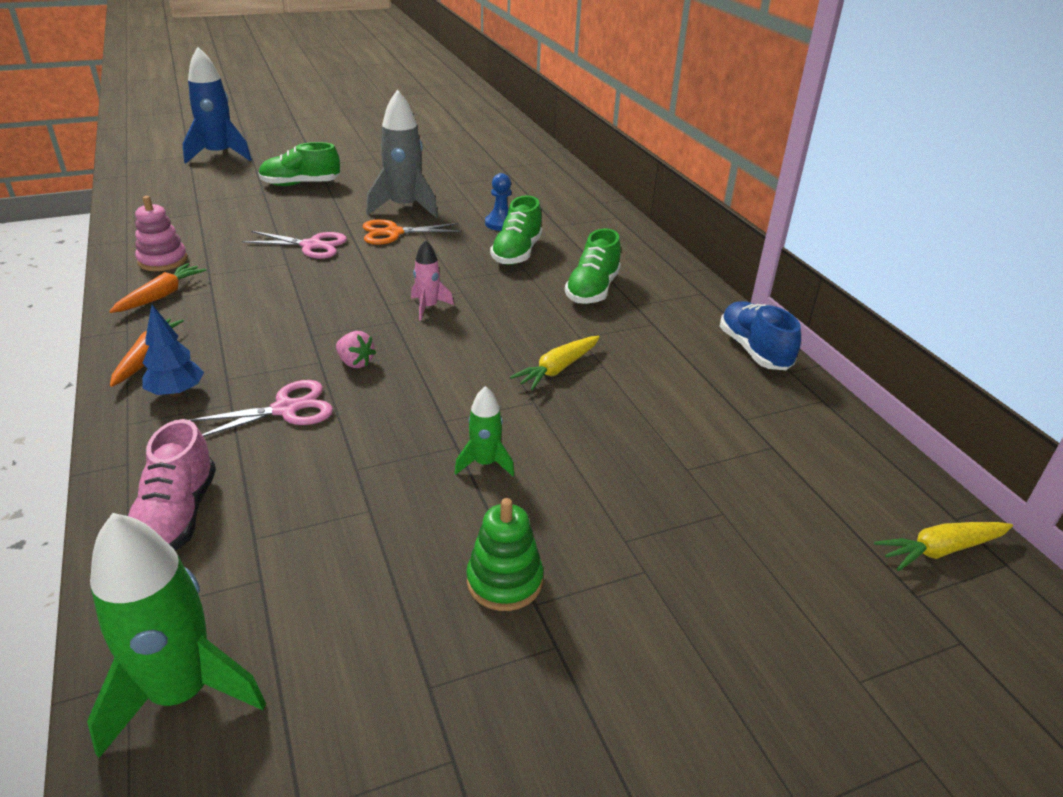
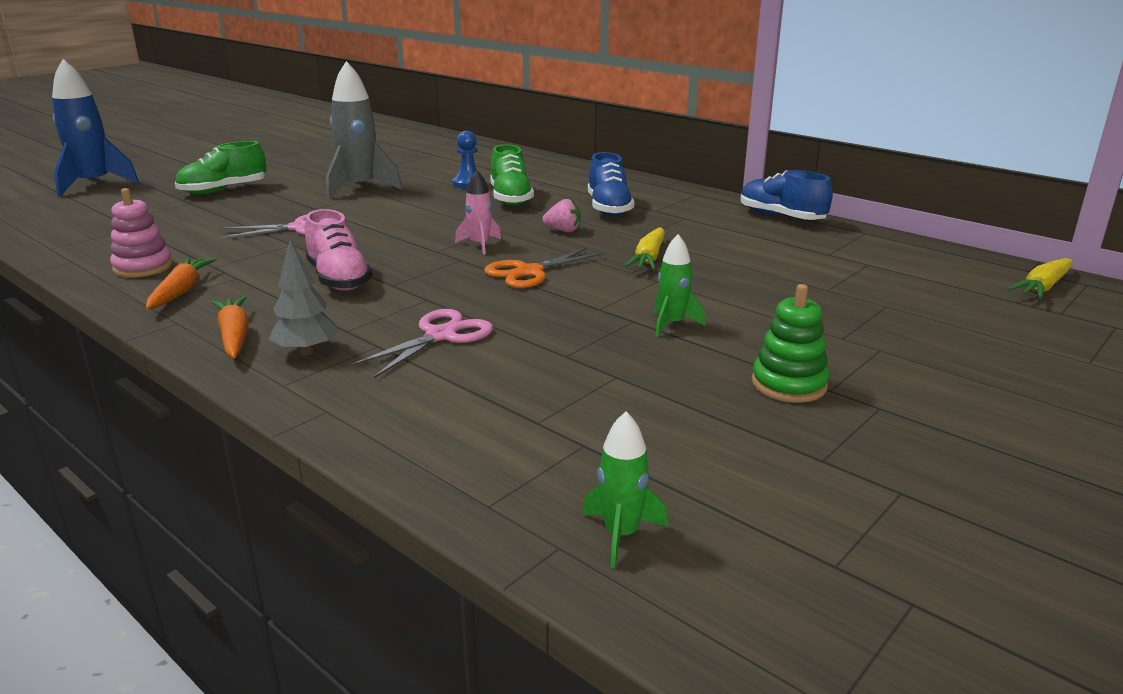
camera: 25 degrees left, 10 degrees down
(176, 516) = (438, 430): pink shoe -> pink shoe (339, 279)
(177, 392) = (306, 351): blue tree -> grey tree
(182, 692) = (621, 534): green rocket -> green rocket, size x0.52
(355, 362) = (463, 292): pink strawberry -> pink strawberry (563, 231)
(393, 233) = (374, 206): orange scissors -> orange scissors (529, 272)
(592, 290) = (608, 208): green shoe -> blue shoe

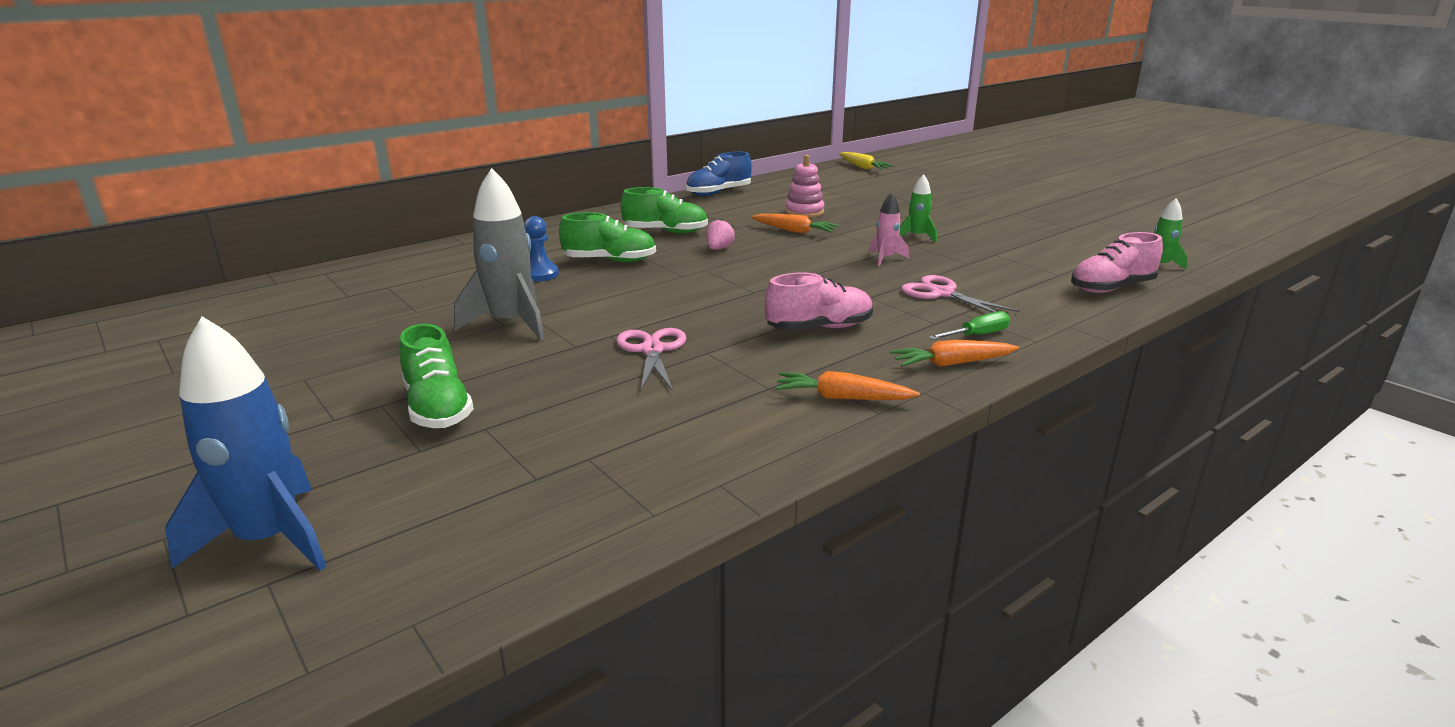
camera: 80 degrees left, 0 degrees up
(143, 267) = (760, 429): pink stacking toy -> pink stacking toy (804, 212)
(306, 351) = (977, 335): grey tree -> green screwdriver
(480, 245) = (744, 276): pink rocket -> pink rocket (885, 258)
(481, 462) = (1111, 288): none -> pink shoe
(529, 272) = (816, 264): orange scissors -> none
(608, 208) = (665, 232): blue shoe -> green shoe
(649, 258) = (794, 231): yellow carrot -> orange carrot
(788, 384) = (995, 223): green stacking toy -> none

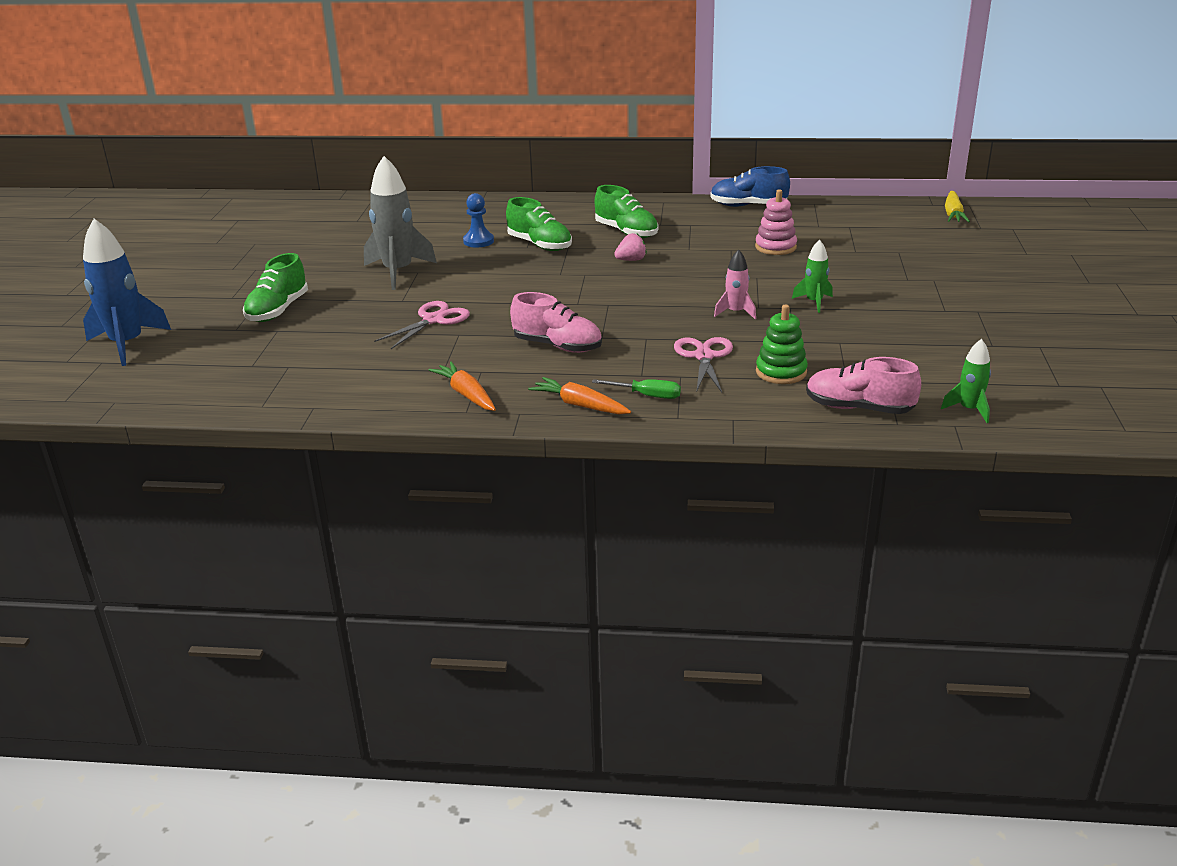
camera: 45 degrees right, 5 degrees up
(794, 231) = (723, 263): orange carrot -> none
(1013, 284) = (781, 372): none -> green stacking toy

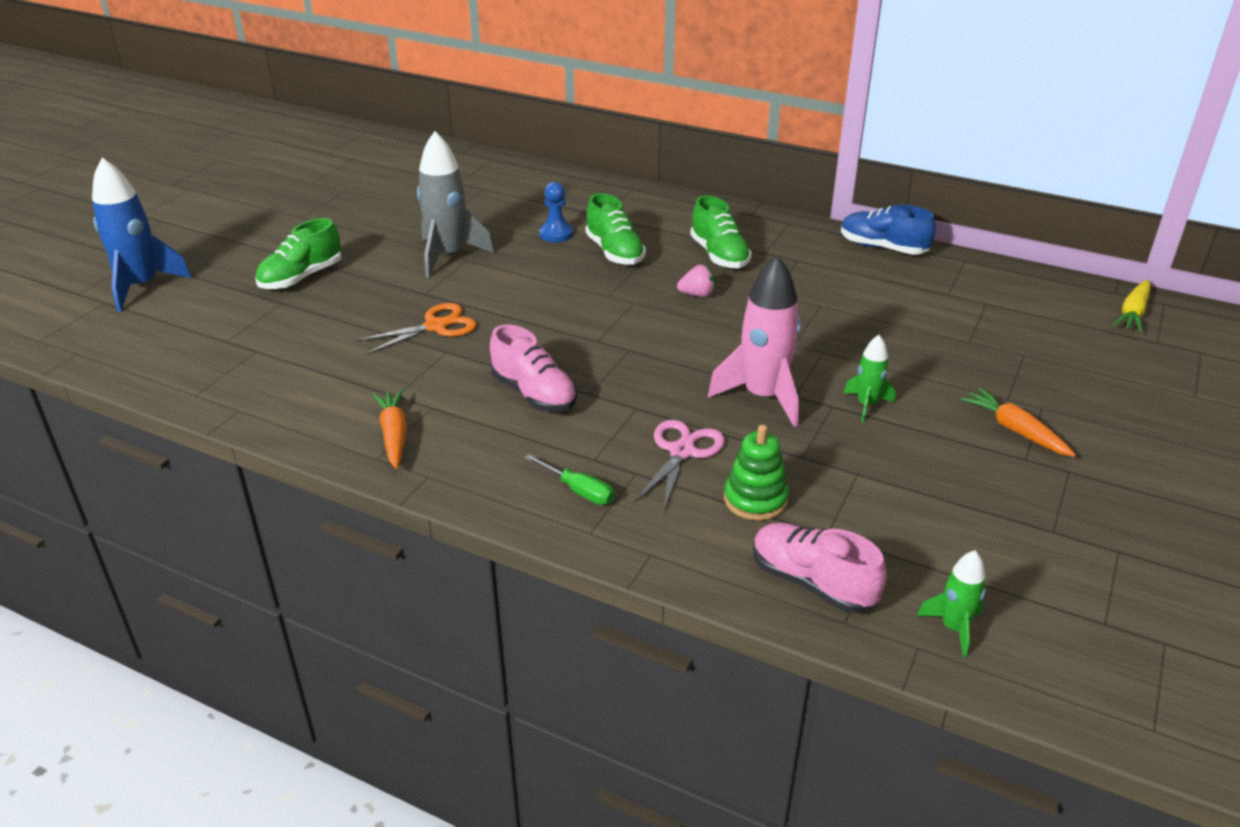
camera: 20 degrees right, 5 degrees up
(433, 320) = (436, 326): pink scissors -> orange scissors
(580, 405) = (497, 483): orange carrot -> orange carrot (1015, 430)
(735, 312) = (763, 397): pink rocket -> pink rocket, size x1.92
(775, 247) = (875, 313): pink stacking toy -> none

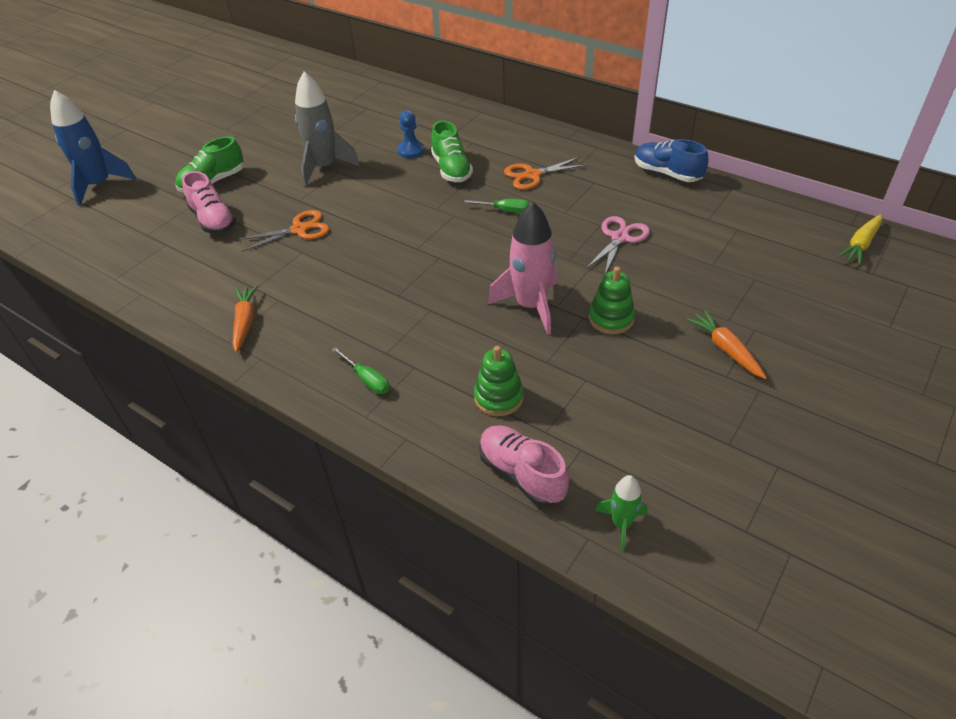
camera: 10 degrees right, 10 degrees up
(534, 394) = (356, 293): pink shoe -> pink shoe (213, 220)
(682, 451) = (454, 351): pink scissors -> pink scissors (619, 238)
(697, 295) = (505, 210): pink strawberry -> green screwdriver
(719, 255) = (532, 175): green shoe -> orange scissors
(866, 405) = (611, 318): green rocket -> green stacking toy

